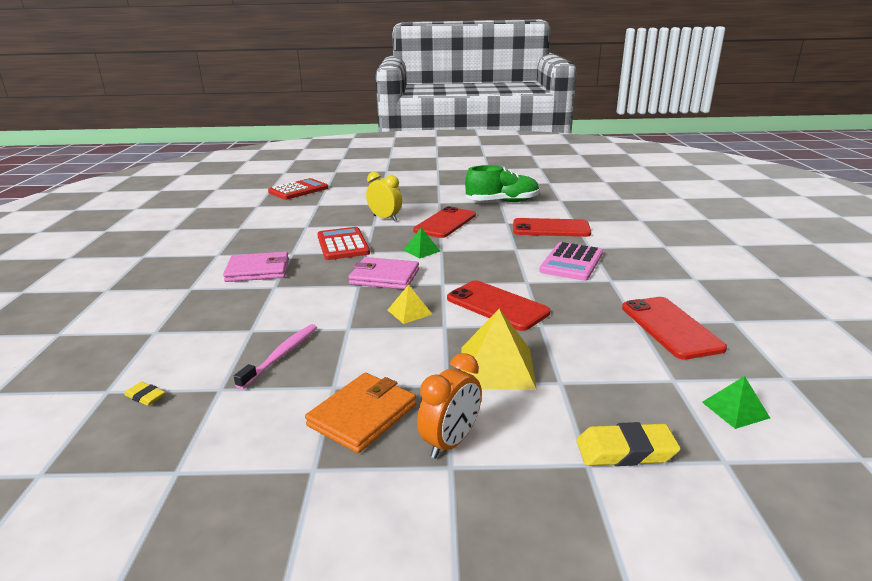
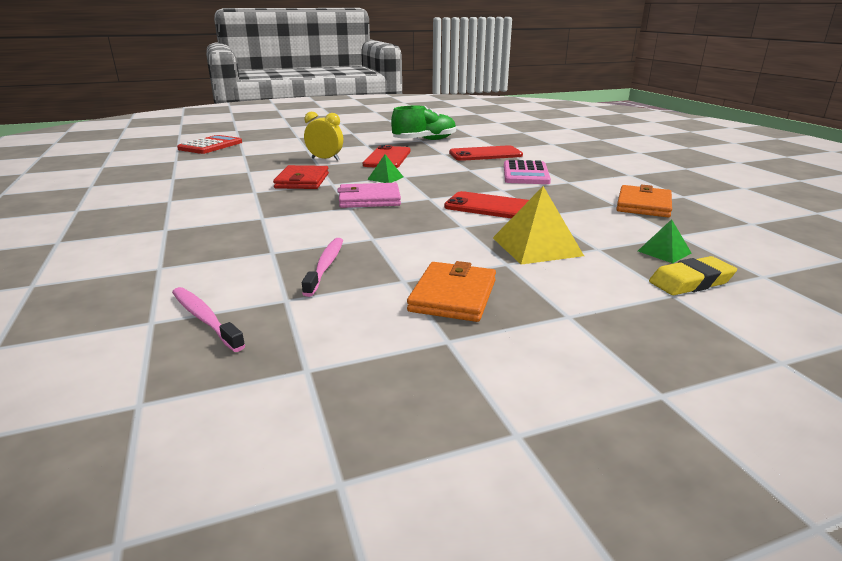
camera: 20 degrees left, 0 degrees up
(145, 396) = (205, 319): yellow eraser -> pink toothbrush
(258, 270) = (230, 207): pink wallet -> none
(343, 244) = (302, 181): red calculator -> red wallet
(409, 312) = (419, 220): yellow pyramid -> none
(451, 442) = (551, 300): orange clock -> none
(670, 327) = (643, 205): red phone -> orange wallet
(735, 410) = (738, 246): green pyramid -> green pyramid (664, 252)

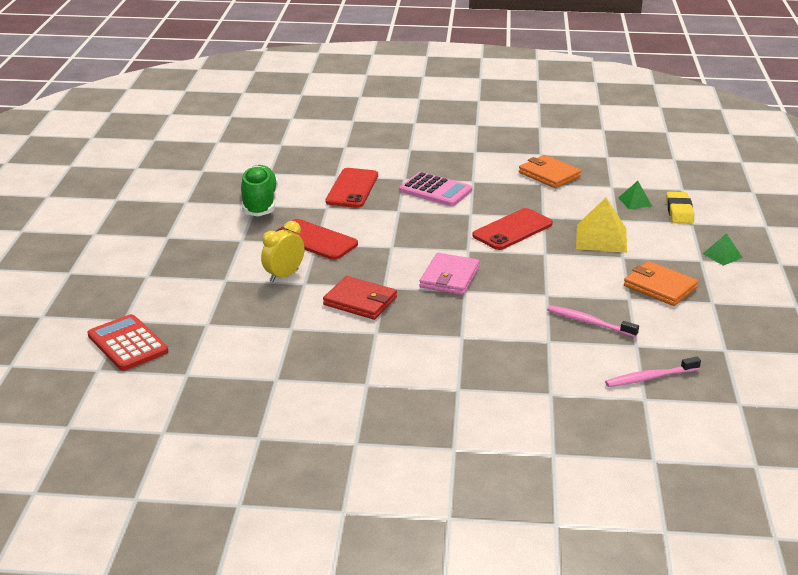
camera: 65 degrees left, 5 degrees up
(385, 178) = (390, 256): green pyramid -> green pyramid (722, 255)

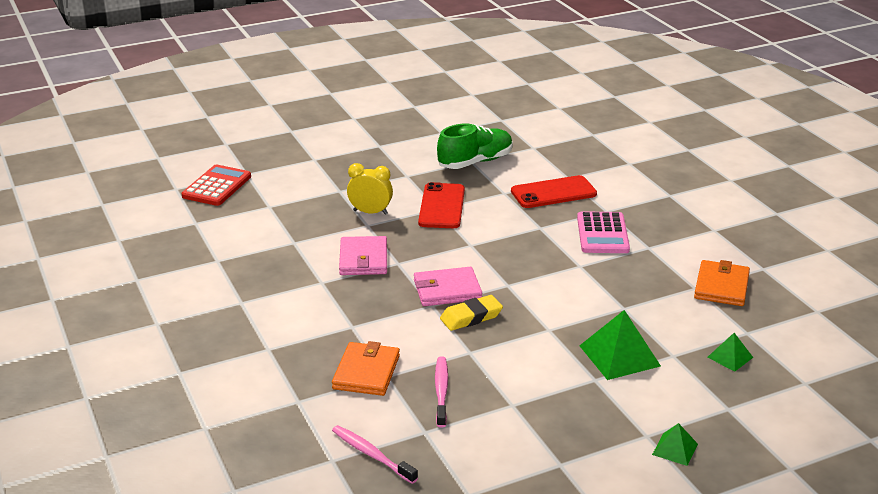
camera: 60 degrees right, 0 degrees up
(360, 301) = (363, 259): red wallet -> pink wallet
(512, 230) = (575, 298): red phone -> none
(601, 238) = (619, 355): yellow pyramid -> green pyramid
(660, 287) = (556, 419): orange wallet -> orange wallet (366, 372)
(679, 211) = (745, 393): yellow eraser -> yellow eraser (471, 317)

